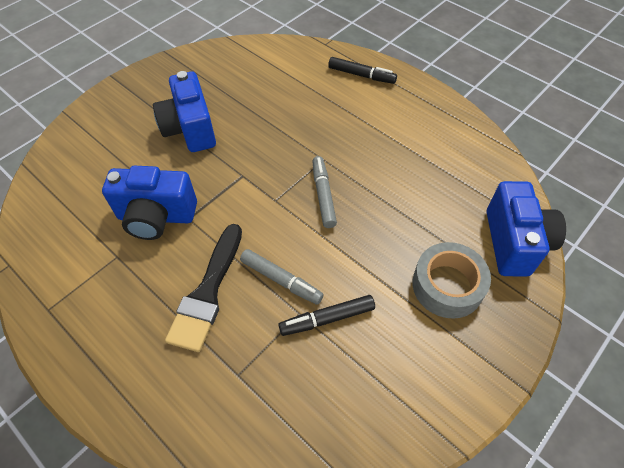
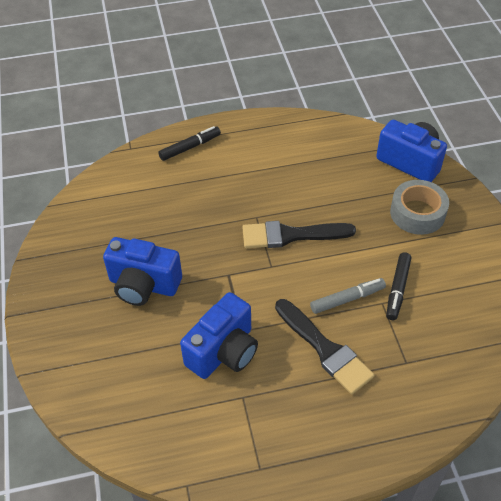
camera: 55 degrees left, 5 degrees down
(323, 195) = (291, 235): grey marker -> black brush

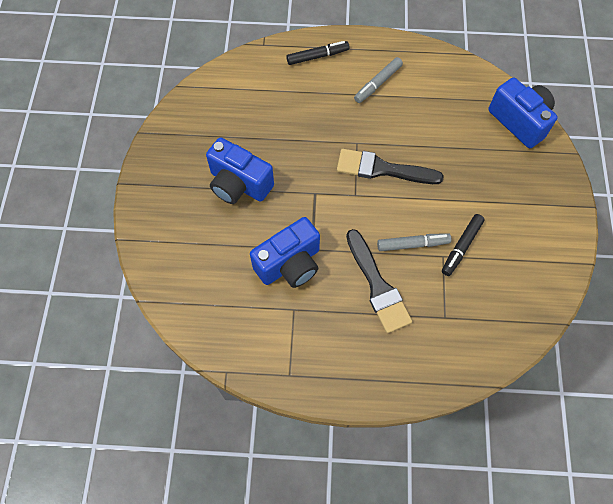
camera: 15 degrees right, 15 degrees up
(259, 158) = (377, 83): none -> grey marker
(417, 213) = (507, 176): grey tape -> none

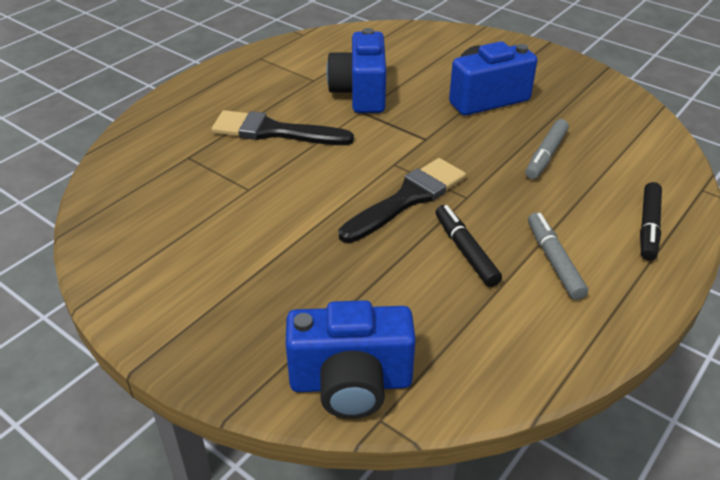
camera: 125 degrees right, 25 degrees down
(413, 244) = (288, 174): grey marker -> grey marker (545, 155)
(461, 247) = (240, 207): black marker -> black marker (465, 251)

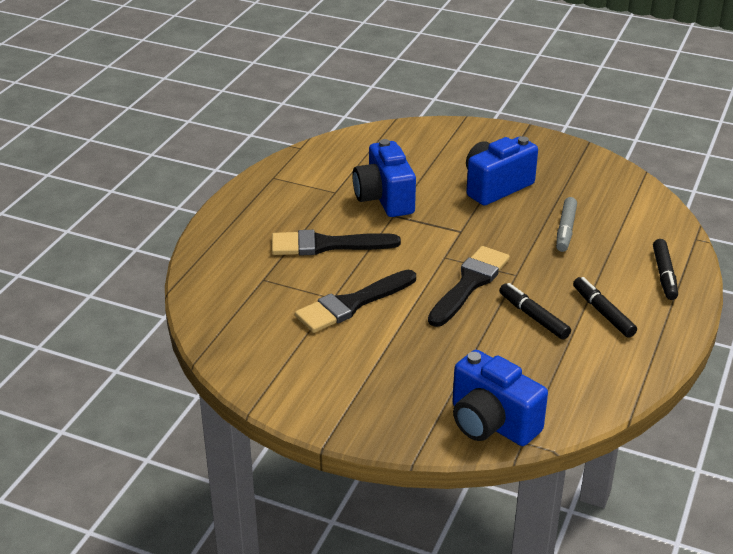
camera: 15 degrees left, 5 degrees down
(265, 199) = (352, 304): none -> black brush
(351, 383) = (491, 423): blue camera -> blue camera turned 60 degrees clockwise
(554, 261) = (603, 312): grey marker -> black marker

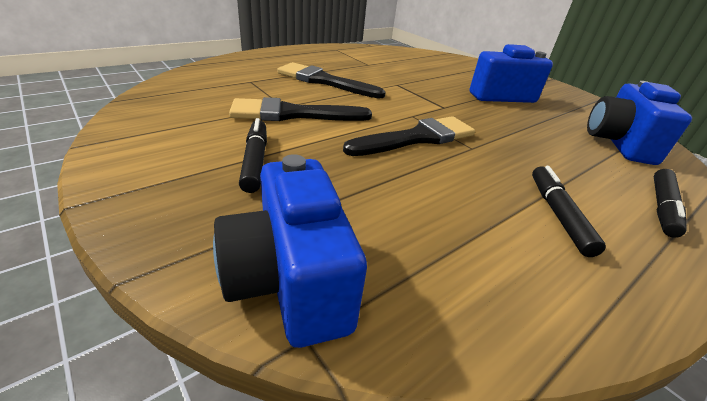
camera: 25 degrees right, 0 degrees up
(384, 199) = (400, 76): blue camera -> blue camera (618, 144)
(533, 316) = (463, 186): black marker -> black marker (255, 161)
(565, 230) = (549, 136): grey marker -> none

